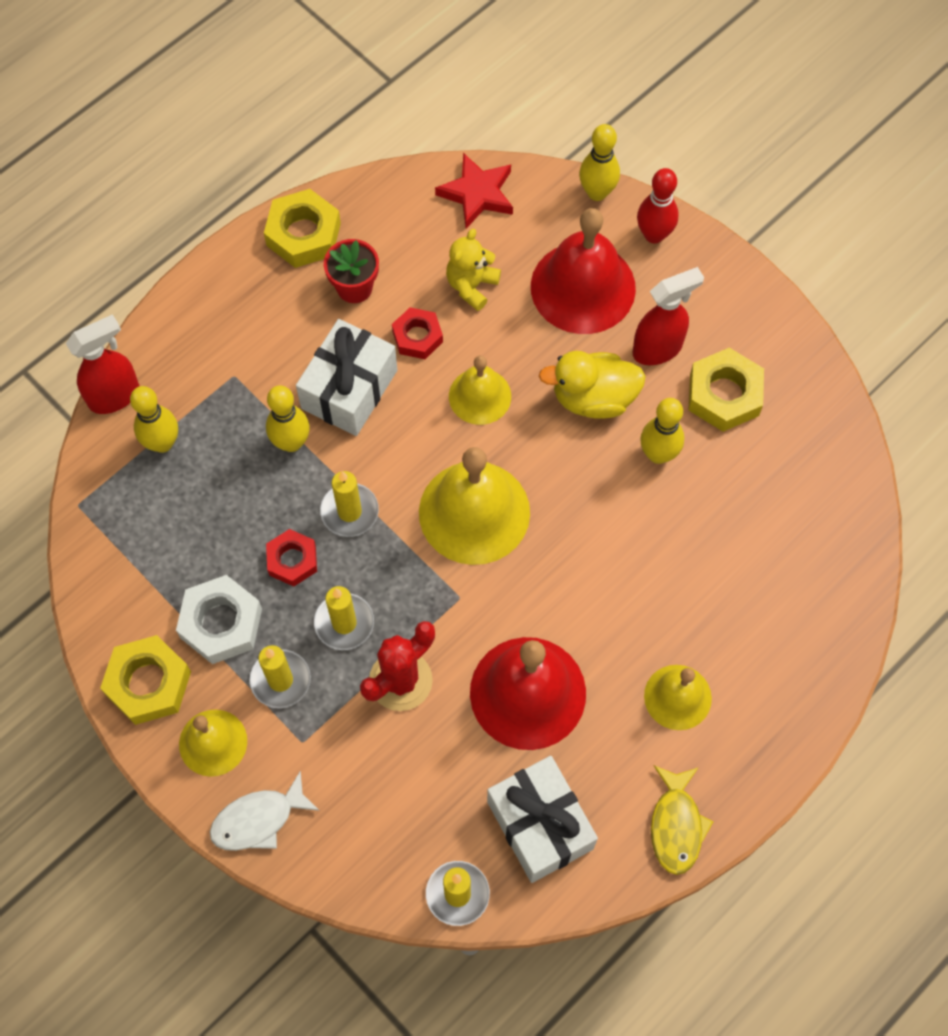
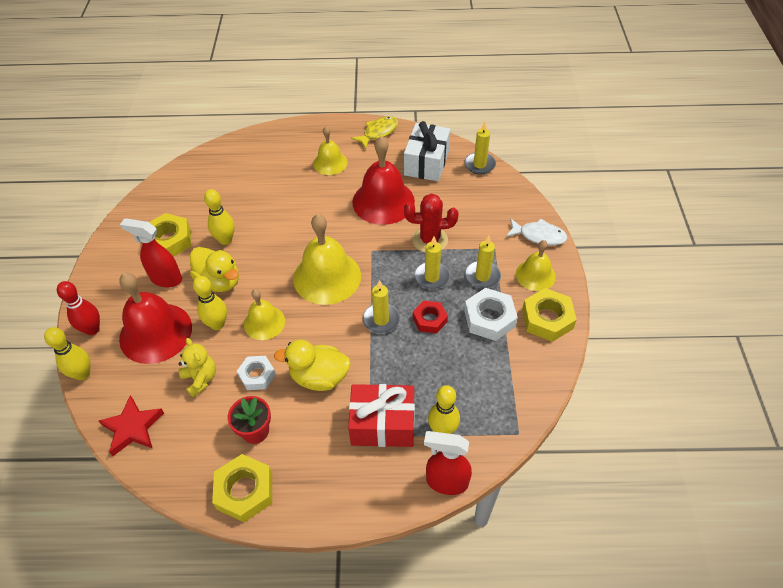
camera: 135 degrees left, 15 degrees down
(231, 398) = (382, 424): none -> red gift
(291, 442) = (375, 374): yellow bowling pin -> yellow bowling pin (217, 324)
(349, 389) = (319, 377): white gift -> yellow duck
(417, 337) = (257, 375): red nut -> white nut
(471, 286) = (201, 379): yellow teddy bear -> yellow teddy bear turned 105 degrees counterclockwise

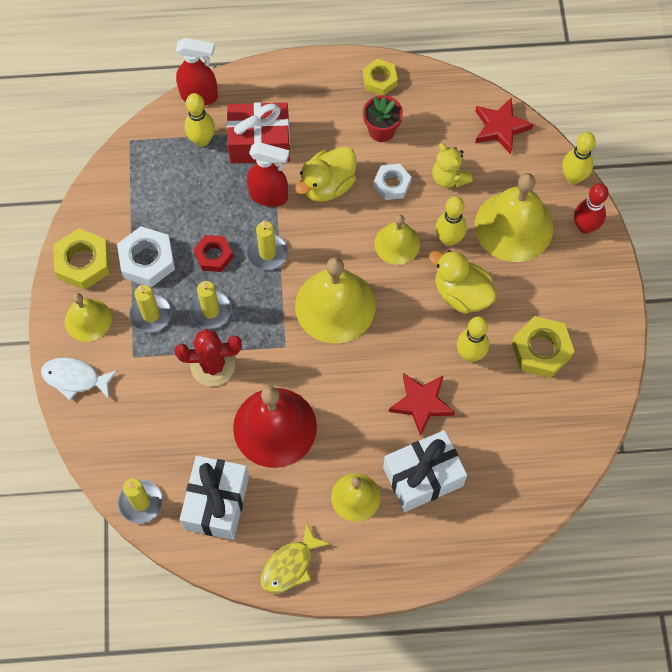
camera: 175 degrees right, 15 degrees up
(155, 332) = (513, 226): red bell -> yellow bell
(166, 279) = (526, 294): red spray bottle -> red spray bottle (269, 196)
(244, 491) = (379, 80): yellow nut -> yellow nut, size x0.65
(271, 211) = (421, 403): none -> red star
(281, 171) = (423, 476): none -> white gift
(319, 377) = (327, 185): yellow duck -> yellow duck turned 135 degrees clockwise

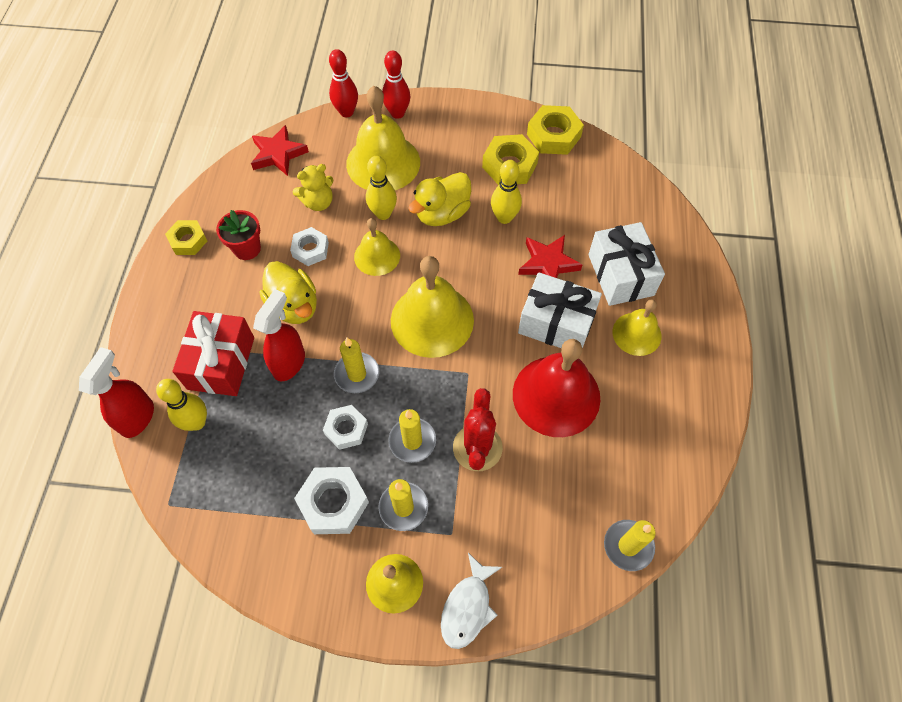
camera: 80 degrees left, 5 degrees down
(83, 262) = (317, 581): yellow nut -> yellow nut (553, 135)
(213, 256) = (346, 429): red nut -> white nut
(216, 503) = (634, 464): white gift -> white gift (556, 323)
(290, 565) = (704, 403): yellow fish -> none
(573, 177) = (346, 112): yellow bowling pin -> red bowling pin

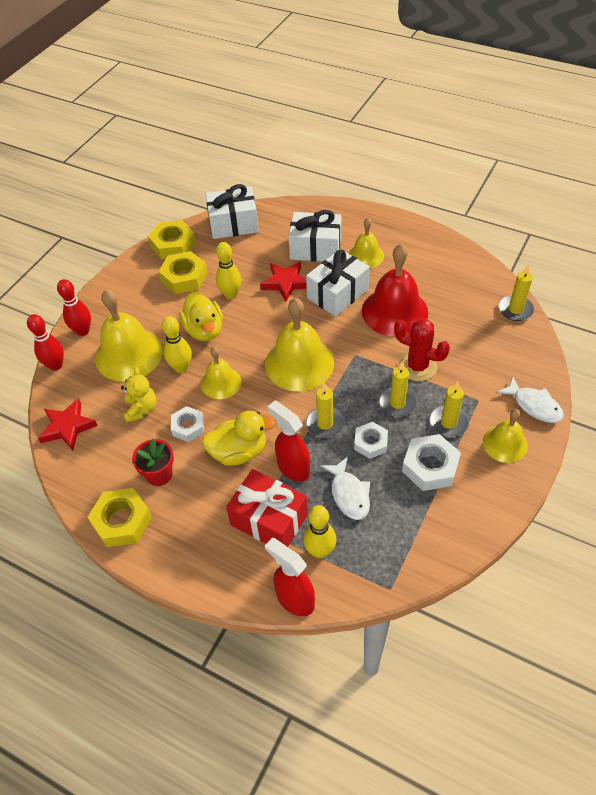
camera: 65 degrees left, 10 degrees down
(188, 241) = (122, 521): yellow nut -> yellow nut, size x1.53
(272, 428) = (349, 494): none -> white fish
(616, 178) = (233, 224): none -> white gift

